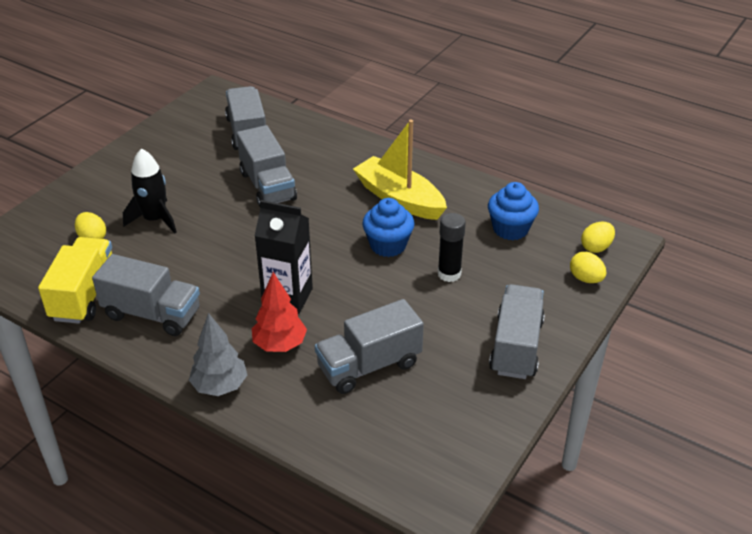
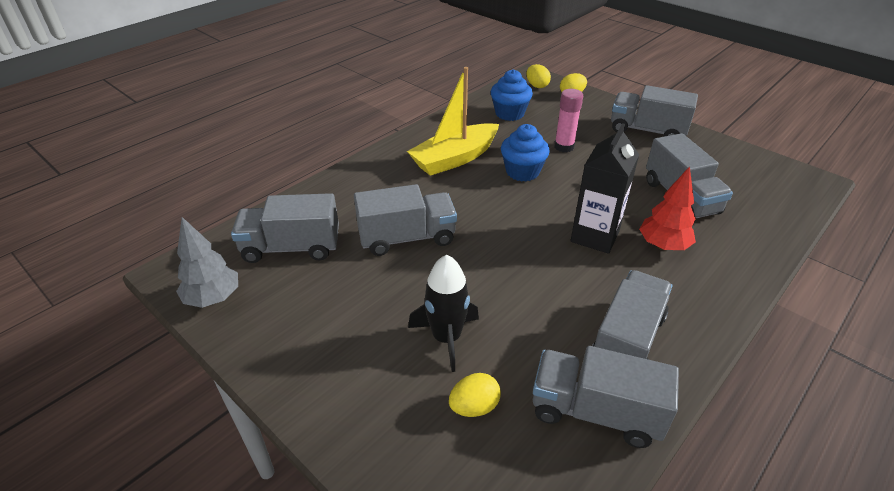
camera: 80 degrees left, 0 degrees up
(84, 295) = (595, 412): yellow truck -> grey truck
(220, 386) = (728, 289): grey tree -> grey tree (213, 298)
(449, 274) = (564, 147): black glue stick -> pink glue stick

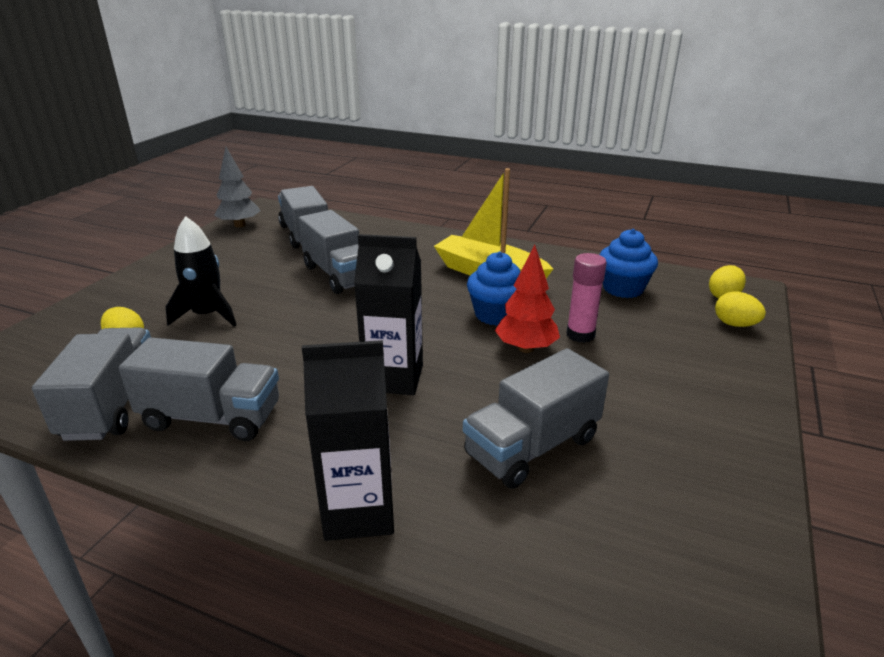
camera: 70 degrees right, 10 degrees down
(647, 130) = (706, 401): grey truck -> none
(663, 246) = (400, 435): red tree -> red tree (526, 348)
(736, 276) = (359, 511): none -> black carton

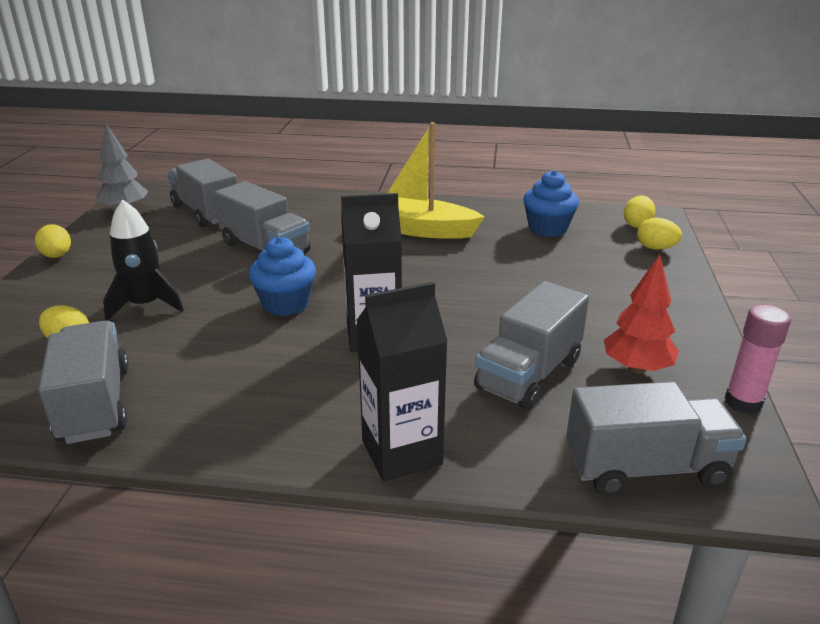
camera: 15 degrees left, 0 degrees up
(162, 260) = (57, 256): none -> yellow egg
(212, 417) = (210, 398): grey truck -> grey truck (645, 468)
(496, 314) = (442, 266): blue cupcake -> blue cupcake (285, 304)
(526, 348) = (484, 293): red tree -> red tree (636, 368)
(580, 335) = (528, 274): pink glue stick -> pink glue stick (743, 402)

